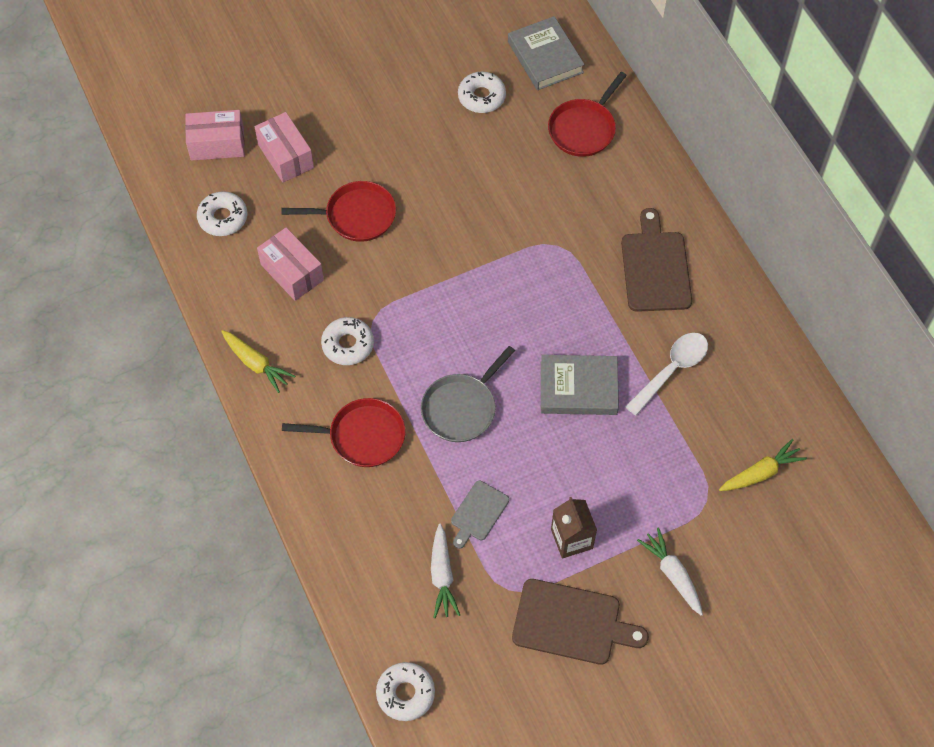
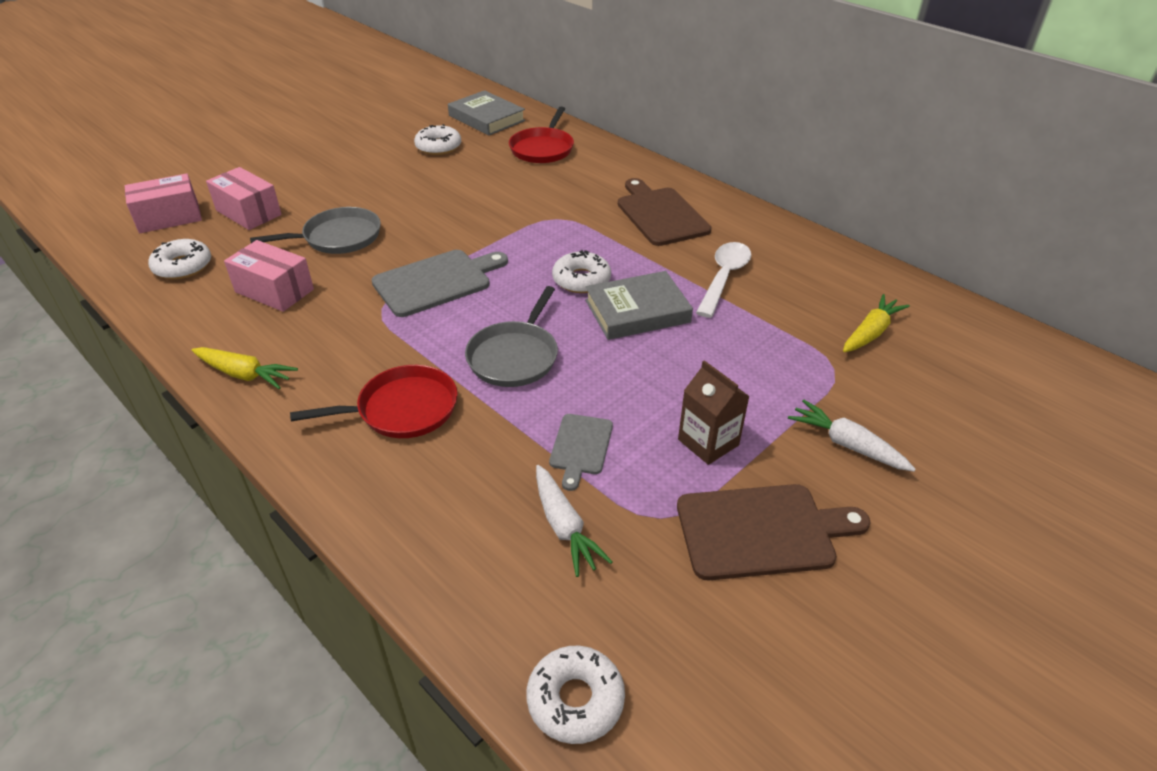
camera: 20 degrees left, 20 degrees down
(348, 345) = (358, 333): white donut -> white donut (581, 280)
(357, 215) = (338, 237): red pan -> grey pan
(425, 301) = (436, 282): none -> grey cutting board

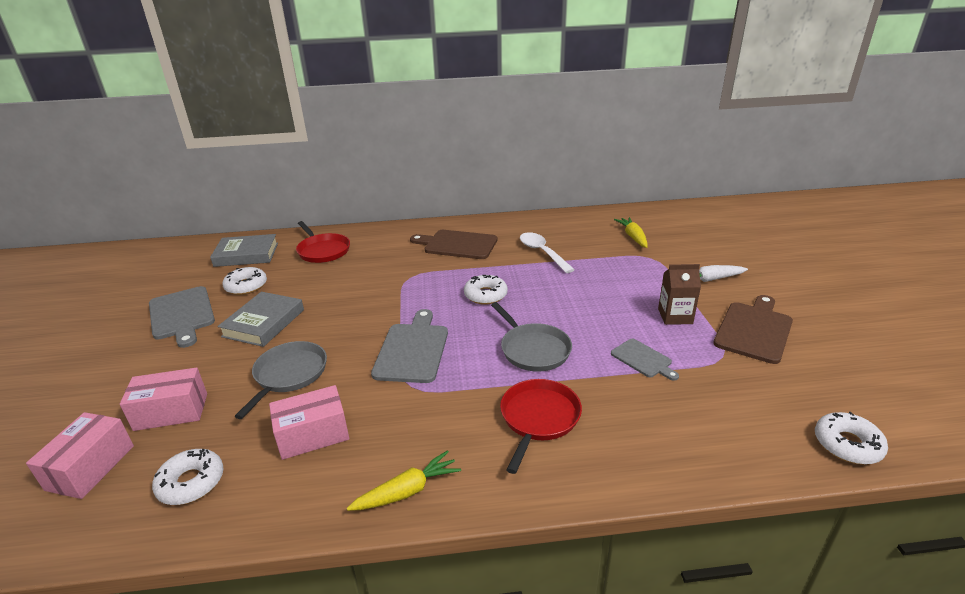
camera: 50 degrees left, 10 degrees down
(366, 145) = (182, 315): none -> grey cutting board
(564, 527) = (707, 393): white carrot -> none
(637, 311) = (539, 290): grey book -> grey book (264, 323)

